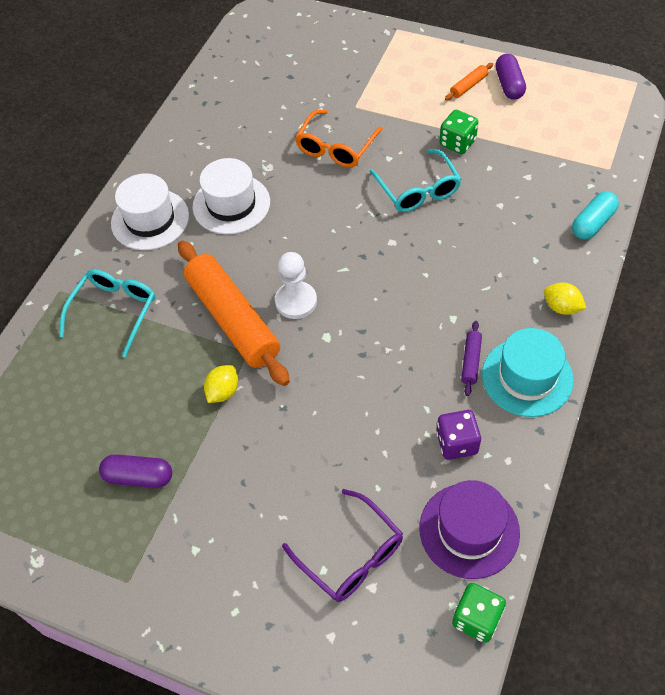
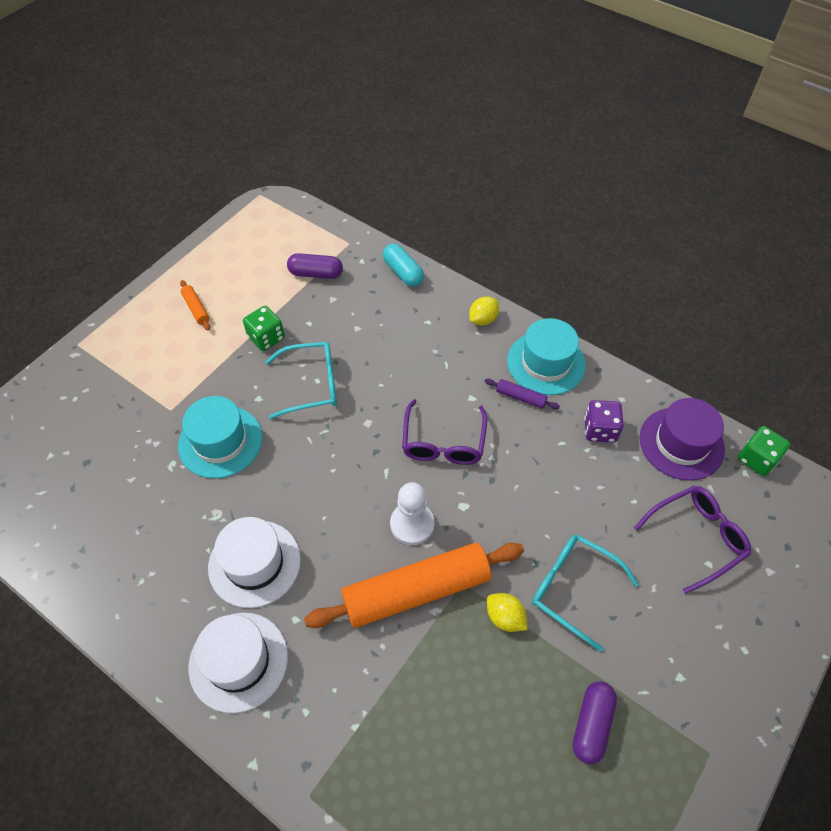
camera: 80 degrees left, 0 degrees up
(114, 311) = (364, 725): turquoise glasses -> turquoise glasses (573, 588)
(336, 147) = (220, 441): orange glasses -> turquoise hat
(391, 306) = (443, 442): none -> purple glasses
(509, 85) = (213, 279): purple capsule -> purple capsule (316, 273)

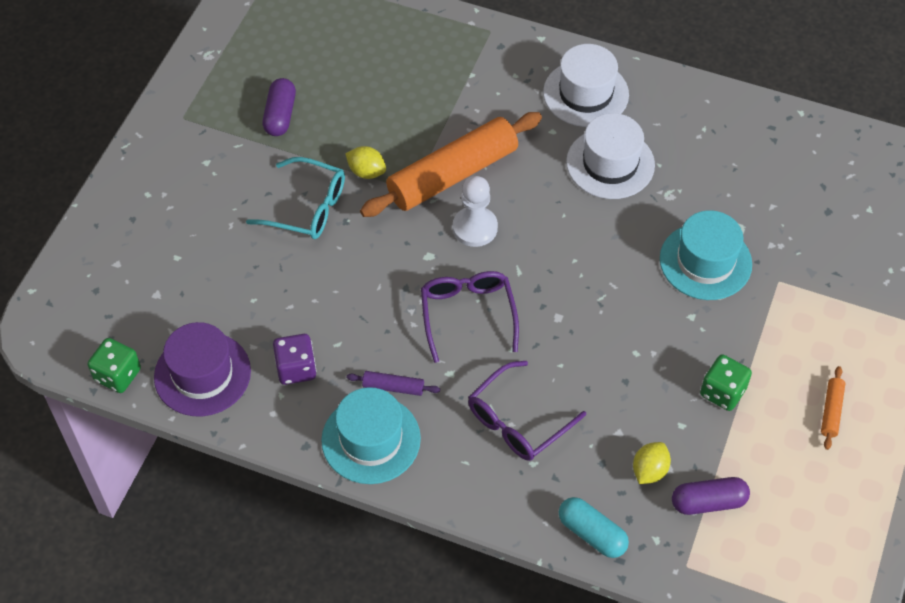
camera: 165 degrees right, 0 degrees up
(196, 309) = (831, 411): orange rolling pin -> orange rolling pin turned 60 degrees clockwise
(311, 385) = (640, 346): turquoise glasses -> none
(483, 319) = (463, 484): yellow lemon -> yellow lemon (649, 470)
(696, 538) = (188, 278): purple glasses -> purple glasses (518, 421)

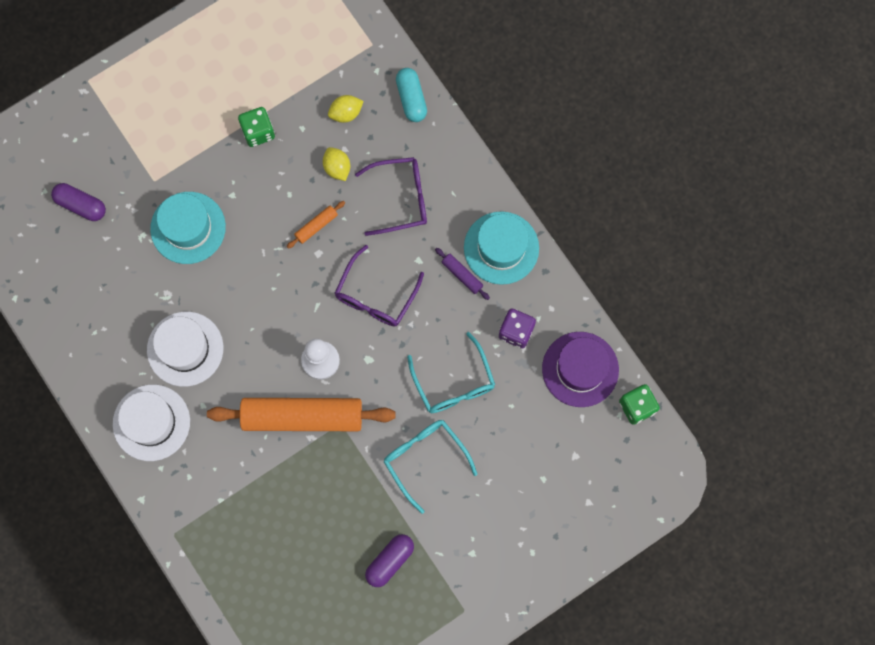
camera: 145 degrees left, 20 degrees up
(327, 285) = (454, 383): none -> turquoise glasses
(366, 172) = (362, 462): yellow lemon -> yellow lemon (337, 168)
(708, 502) = (327, 71): purple capsule -> purple capsule (81, 205)
(831, 411) = (203, 76): orange rolling pin -> orange rolling pin (316, 226)

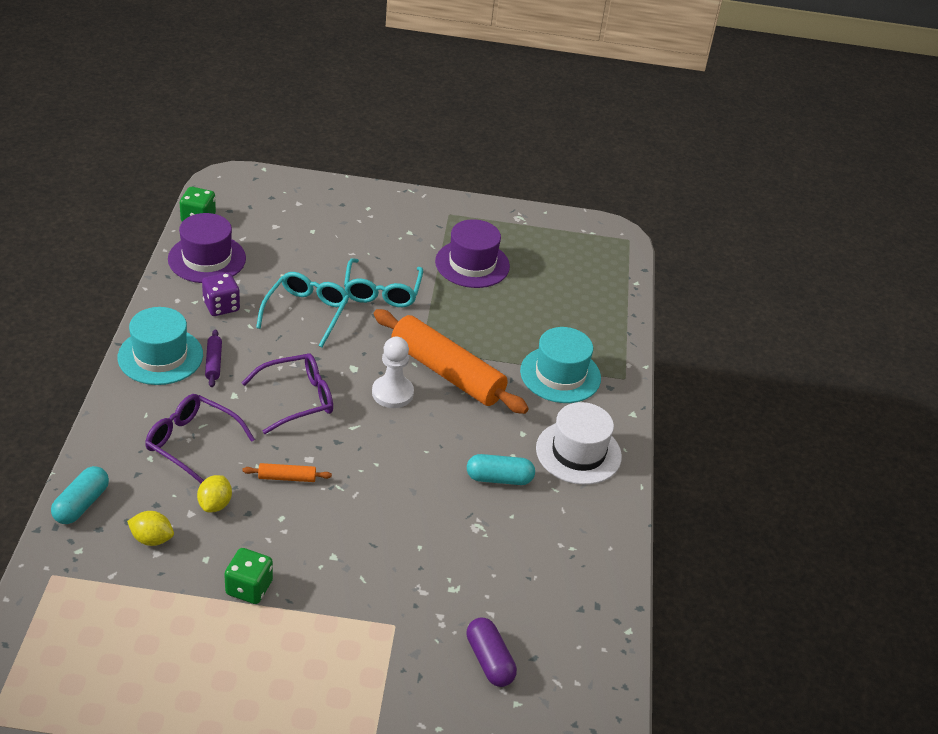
camera: 145 degrees left, 35 degrees down
(185, 349) = (499, 478): white hat -> turquoise capsule
(188, 228) = (403, 562): turquoise hat -> turquoise hat (560, 374)
(390, 561) = (472, 264): purple capsule -> purple hat

